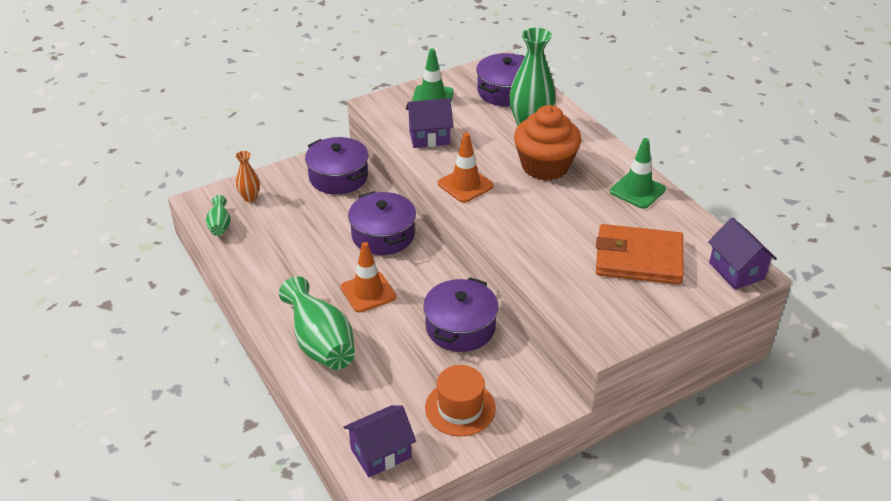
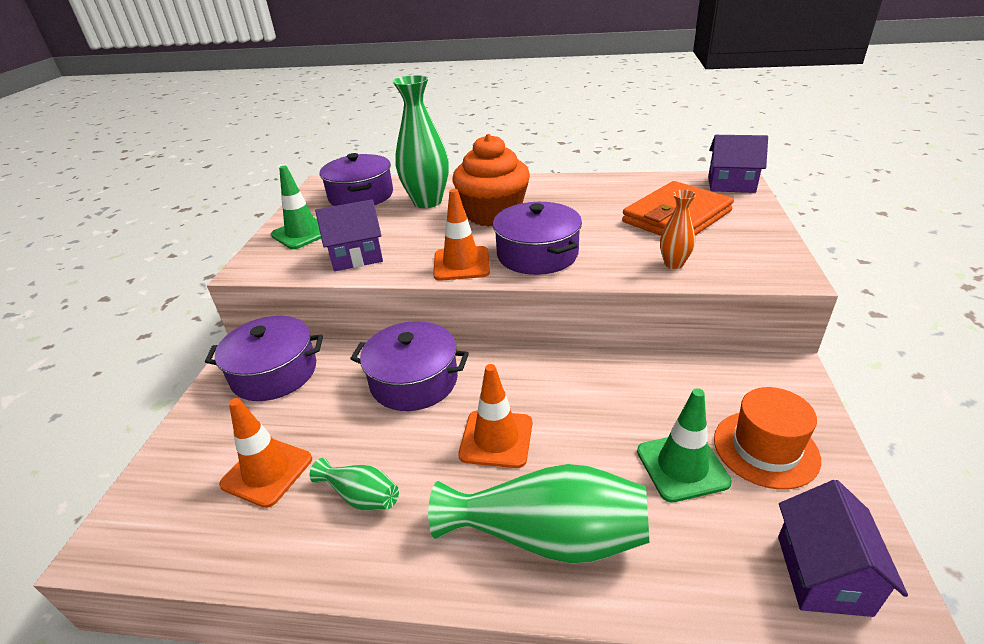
camera: 50 degrees left, 5 degrees down
(220, 225) = (188, 541): green vase -> green vase (361, 496)
(250, 198) = (187, 475): orange vase -> orange vase (673, 264)
(274, 222) = (267, 472): none -> orange traffic cone
(429, 137) = (356, 257): purple house -> purple house turned 45 degrees clockwise
(460, 327) = (624, 388): purple pot -> purple pot (537, 254)
(637, 190) = (582, 187): green traffic cone -> green traffic cone (682, 466)

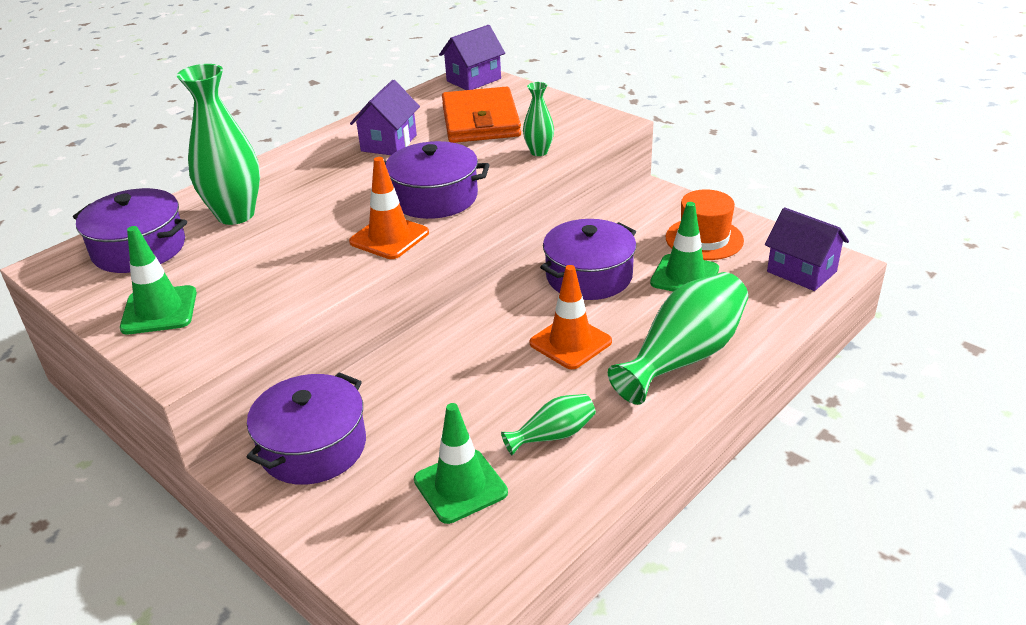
camera: 55 degrees left, 0 degrees up
(267, 472) = (460, 486): orange traffic cone -> green traffic cone
(356, 257) = (277, 289): purple house -> purple house (389, 143)
(414, 381) = (448, 359): purple pot -> purple pot (589, 276)
(493, 214) = (329, 191): orange cupcake -> none
(673, 264) = (539, 152): orange vase -> green vase

